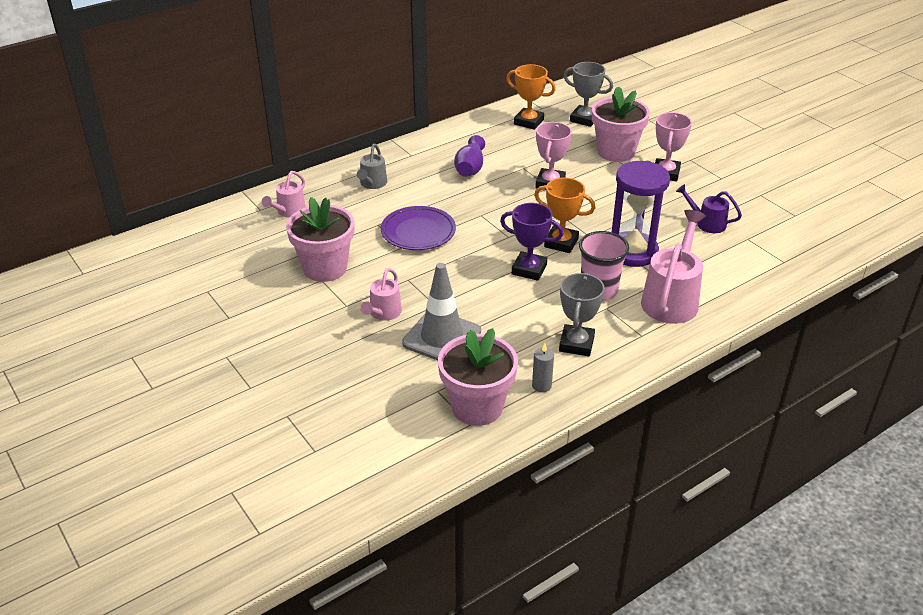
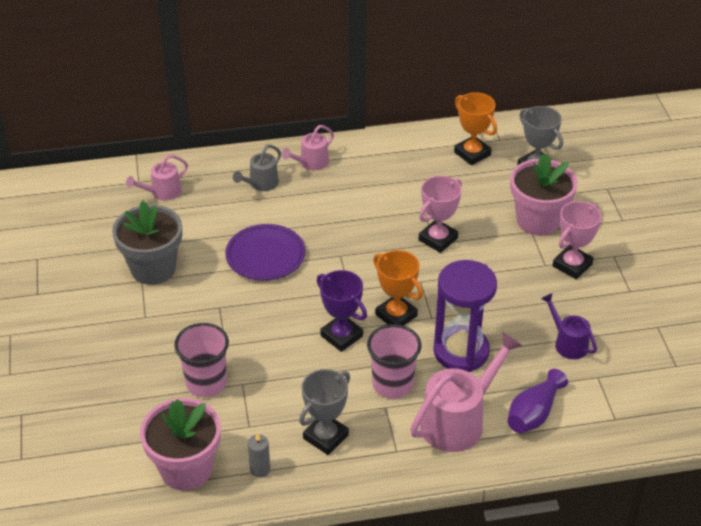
camera: 25 degrees right, 5 degrees up
(325, 268) = (153, 268): pink flower pot -> grey flower pot
(383, 313) = (172, 337): pink watering can -> pink watering can (311, 163)
(442, 337) = (206, 383): grey traffic cone -> pink cup
(470, 168) = (369, 194): purple vase -> purple vase (533, 413)

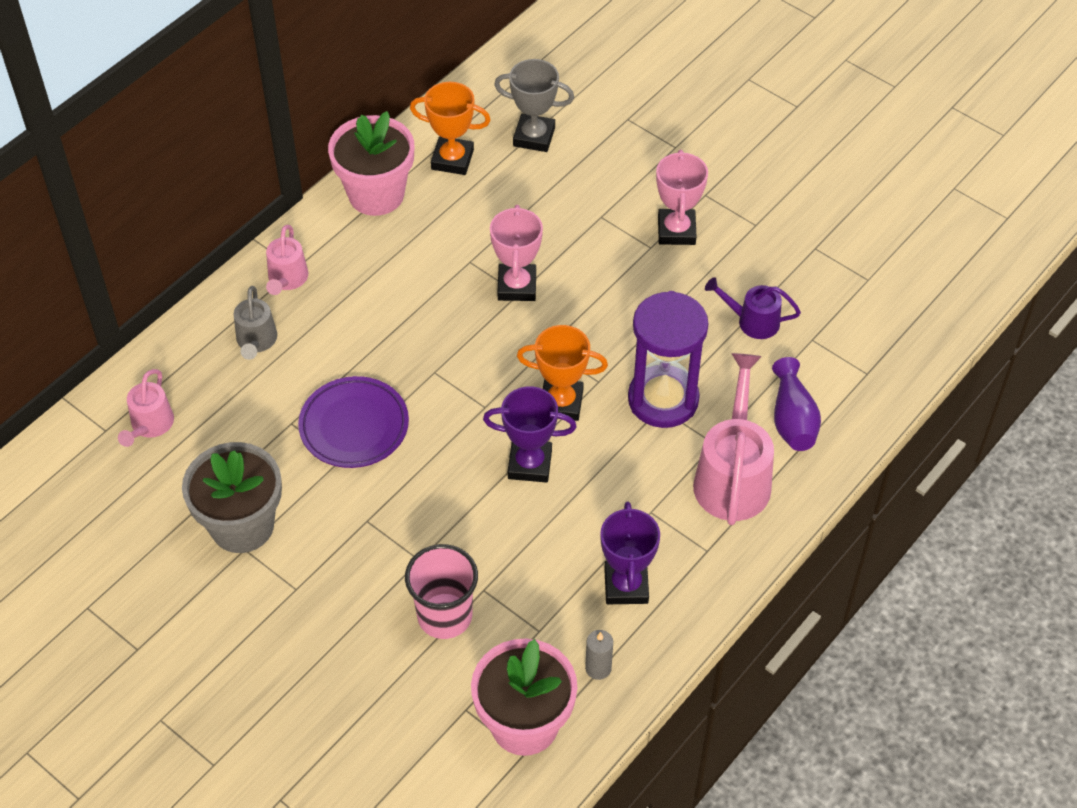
camera: 40 degrees left, 10 degrees up
(325, 437) = (626, 586): grey trophy -> purple trophy
(392, 384) = (633, 482): pink cup -> none
(538, 220) = (596, 200): pink flower pot -> pink flower pot (376, 194)

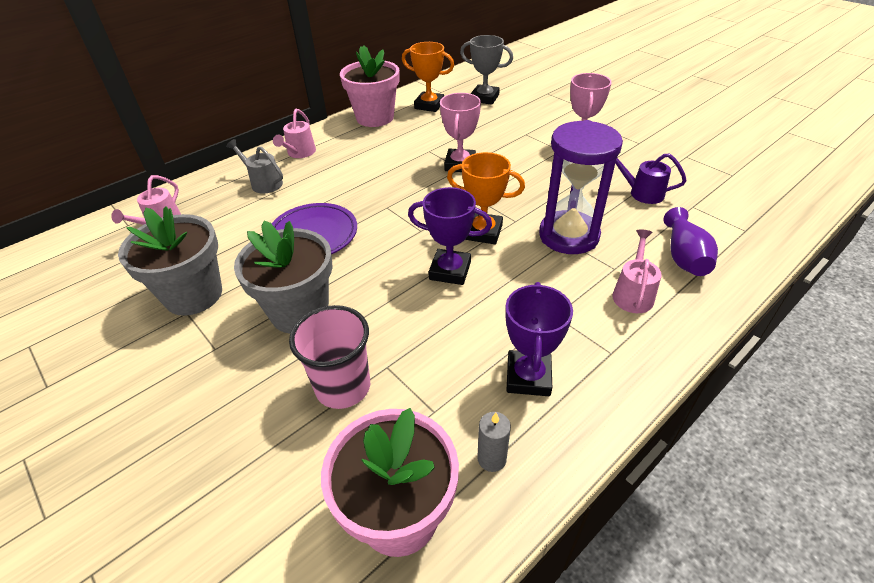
camera: 10 degrees right, 10 degrees down
(256, 342) = (263, 183): grey watering can -> grey watering can turned 120 degrees clockwise
(372, 535) = (299, 312): none -> grey flower pot
(732, 476) = (633, 293): pink watering can -> pink watering can, size x0.56

